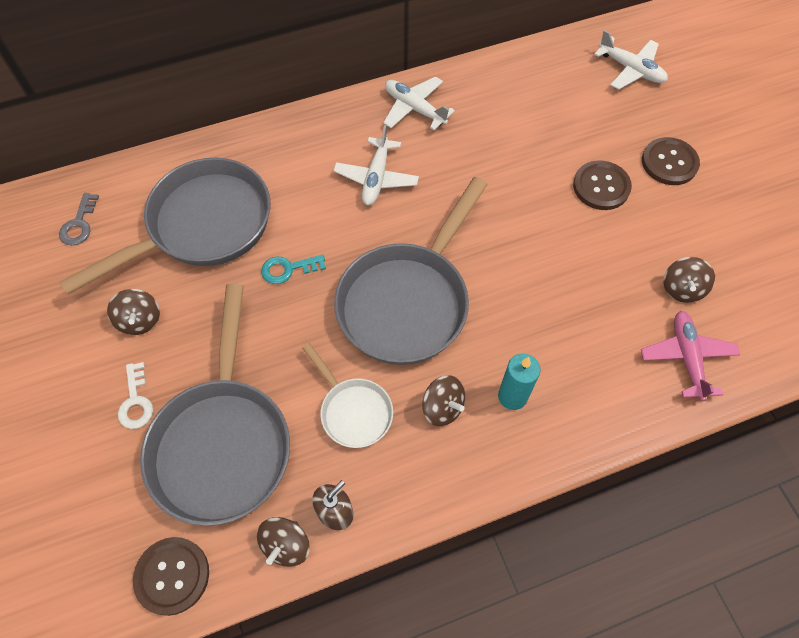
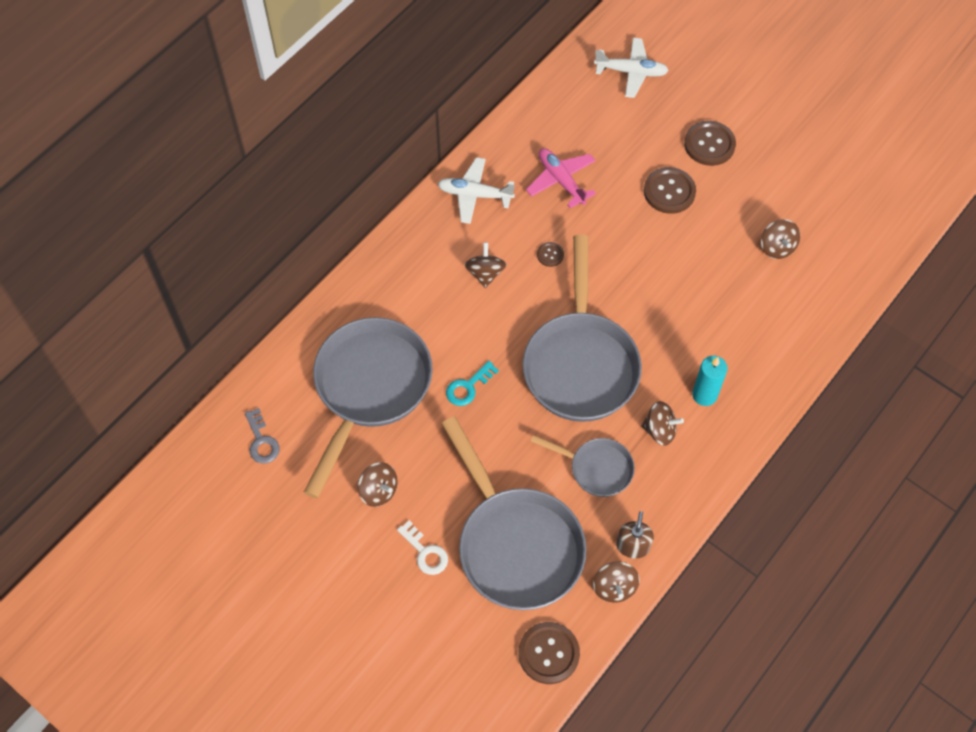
camera: 30 degrees left, 0 degrees up
(353, 411) = (596, 468): white pan -> grey pan
(376, 178) = (485, 273): white plane -> brown spinning top
(447, 190) = (550, 255): none -> brown button
(687, 358) = (809, 300): pink plane -> pink plane (561, 180)

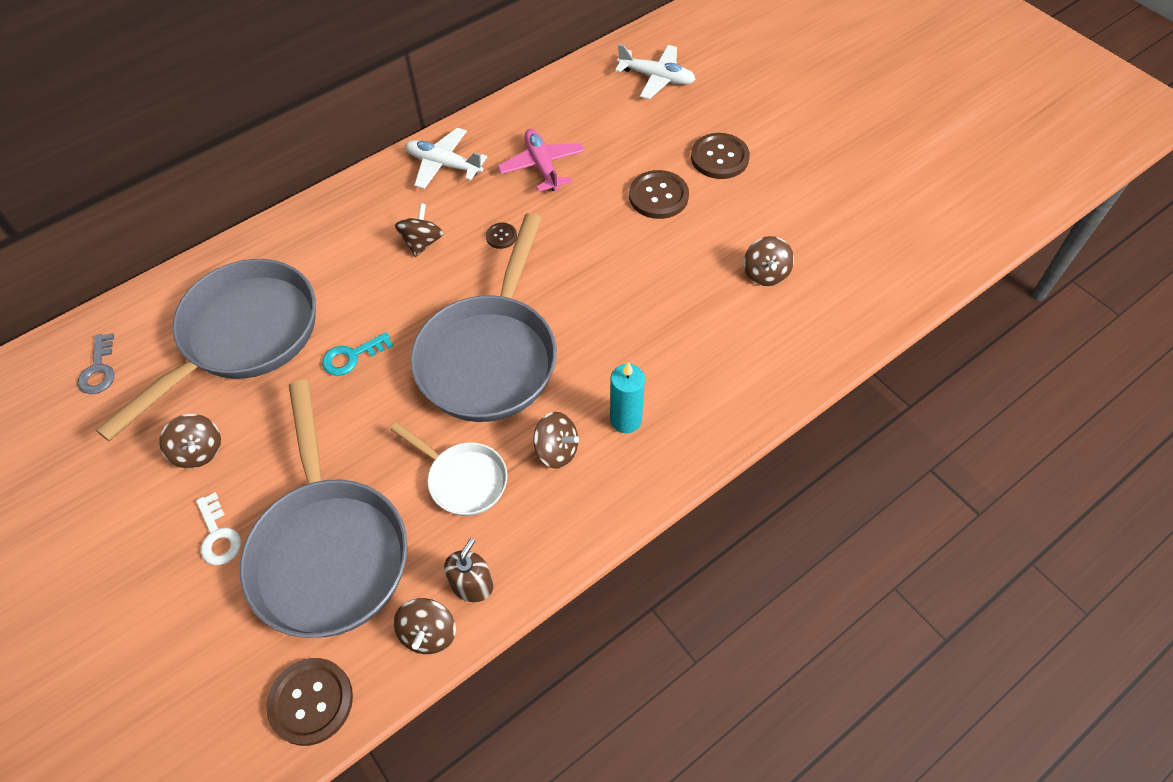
camera: 15 degrees right, 5 degrees down
(596, 468) = (463, 479): grey pan -> white pan

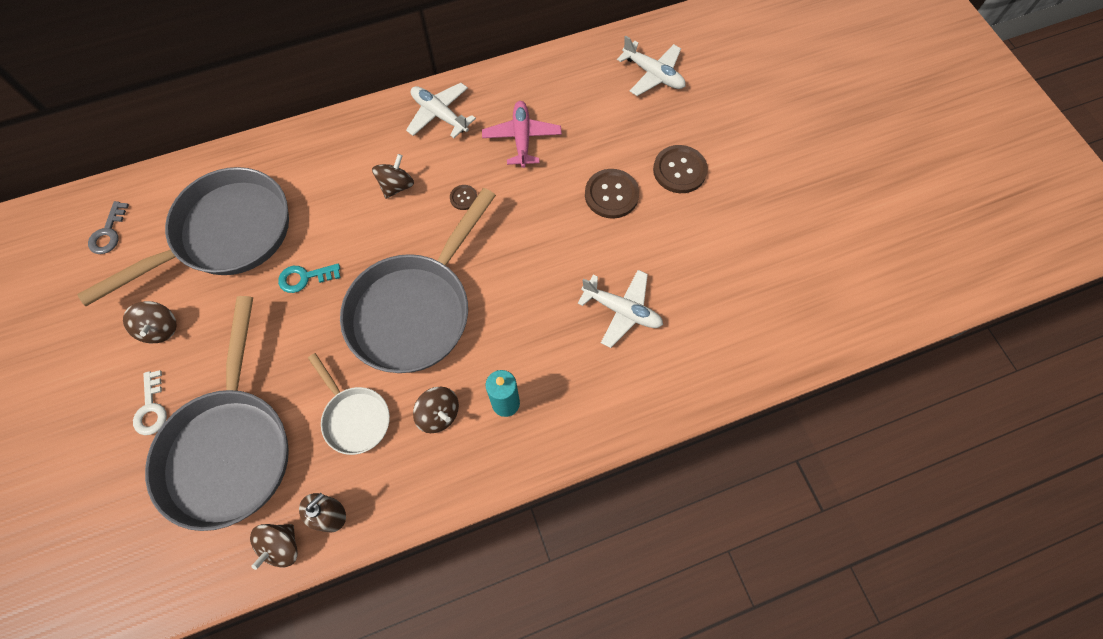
camera: 15 degrees right, 10 degrees up
(311, 702) = (174, 575): brown button -> none
(713, 300) = (622, 310): none -> white plane
(765, 273) = (677, 297): brown spinning top -> none

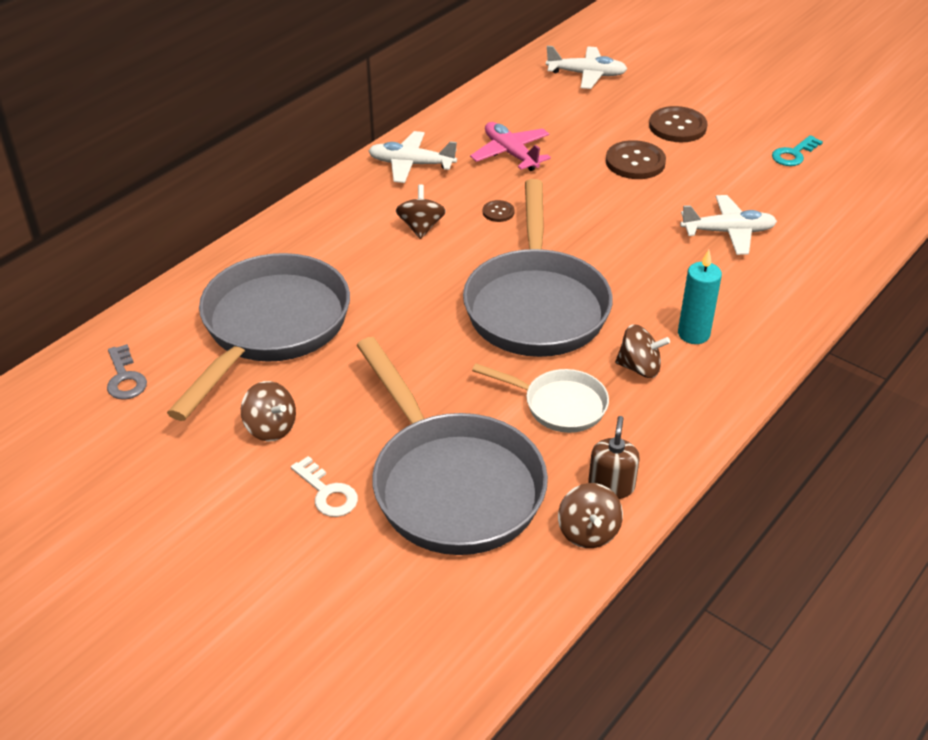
camera: 30 degrees left, 25 degrees down
(305, 278) = (395, 326): turquoise key -> turquoise key (794, 154)

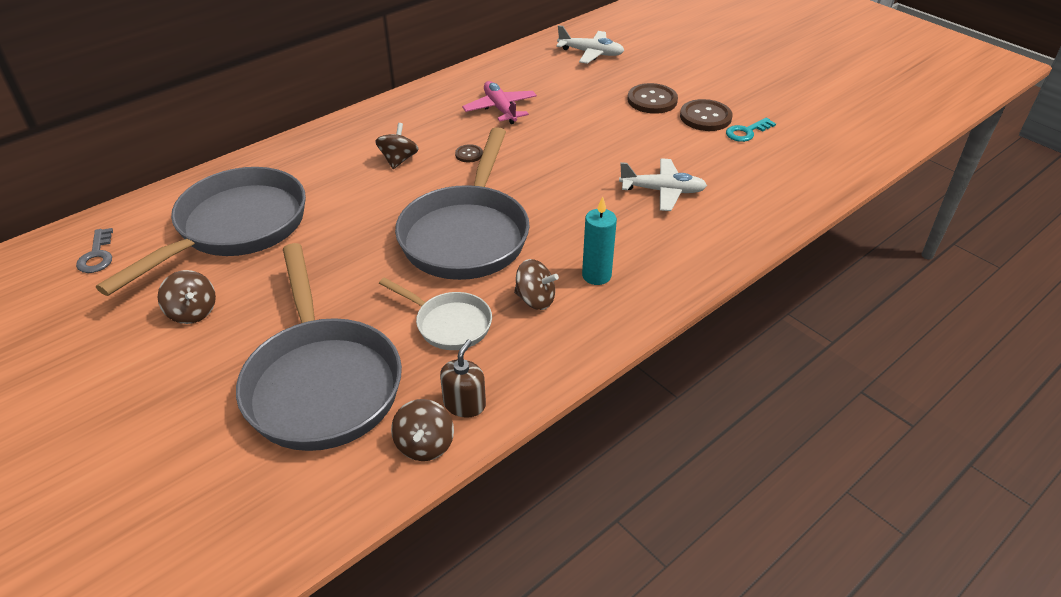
camera: 10 degrees right, 0 degrees up
(327, 492) = (211, 375): white key -> none
(411, 164) = (414, 110): white plane -> none
(635, 162) = (603, 125): brown button -> brown button (705, 117)

